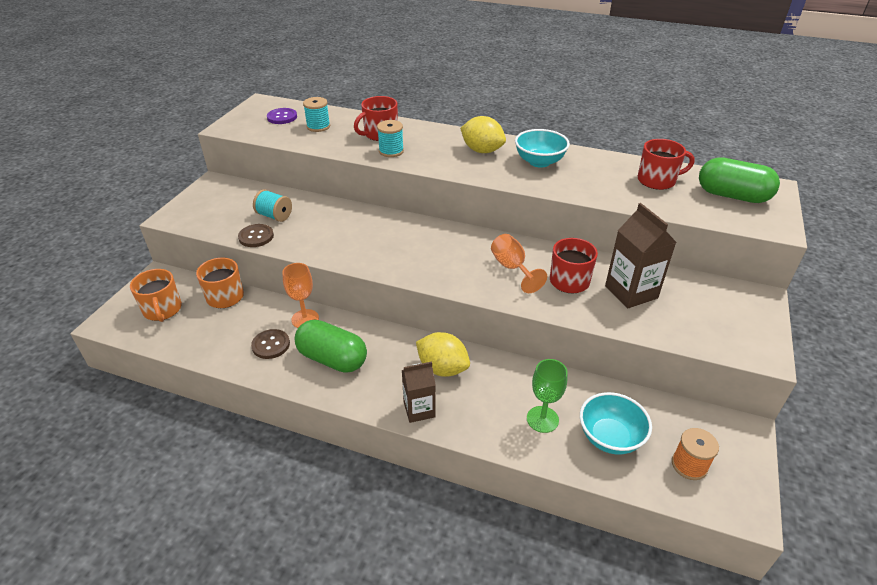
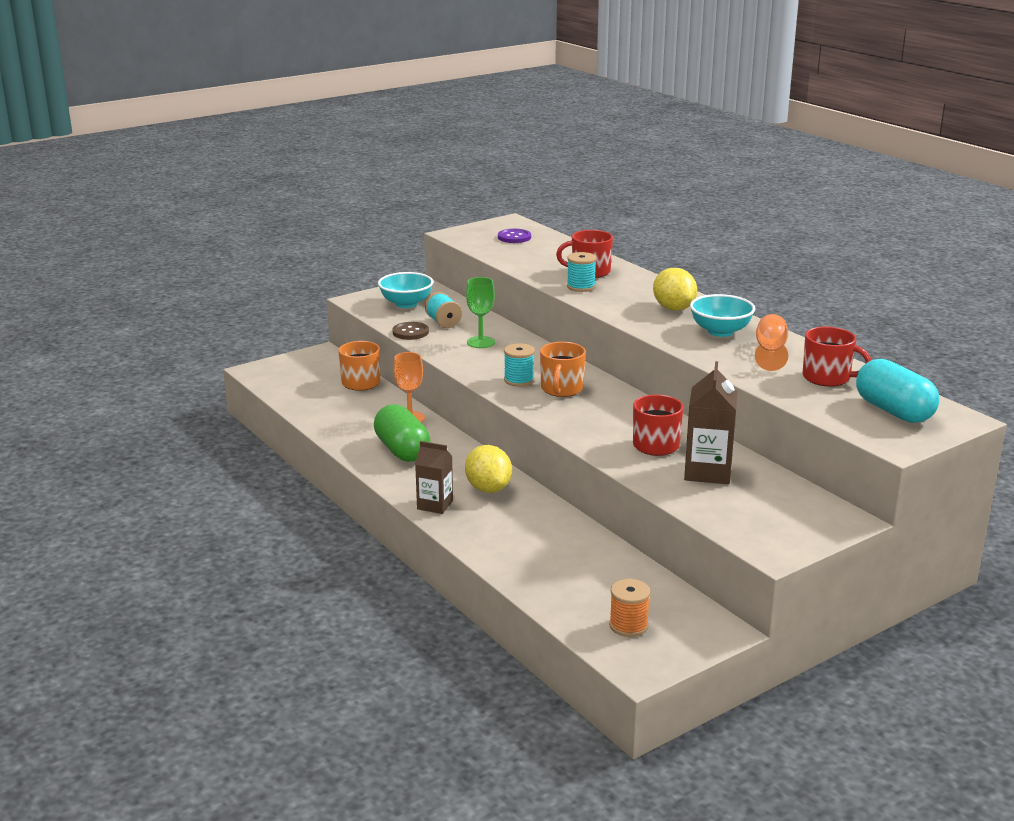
camera: 35 degrees right, 15 degrees down
(162, 310) = (303, 376): orange mug -> orange mug (561, 389)
(271, 345) = (363, 425): brown button -> none
(318, 126) = (538, 252): turquoise spool -> turquoise spool (519, 380)
(512, 268) = (613, 420): orange goblet -> orange goblet (770, 352)
(542, 419) = (534, 549): green goblet -> green goblet (480, 342)
(610, 437) = (579, 582): turquoise bowl -> turquoise bowl (406, 303)
(732, 196) = (893, 411): green capsule -> turquoise capsule

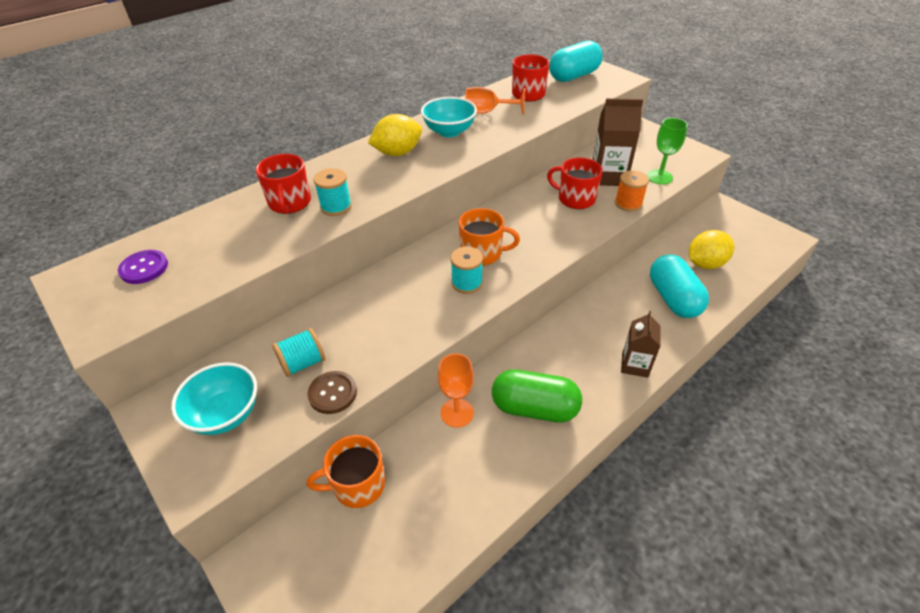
camera: 95 degrees left, 20 degrees up
(402, 450) = (534, 408): green capsule -> green capsule turned 45 degrees clockwise
(480, 342) = (367, 321): green goblet -> green goblet (659, 177)
(488, 488) = (591, 330): yellow lemon -> yellow lemon (705, 264)
(526, 545) = (673, 299): none -> turquoise capsule
(628, 625) = (744, 243): orange spool -> orange spool (628, 203)

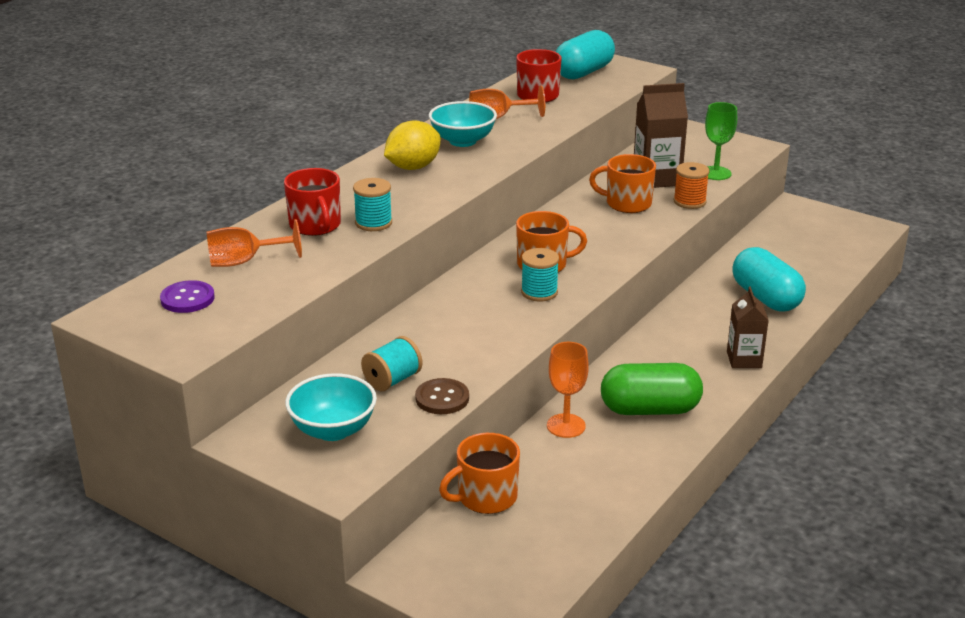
camera: 15 degrees left, 15 degrees down
(212, 234) = (244, 262): none -> orange goblet
(575, 199) = (627, 203): red mug -> orange mug
(705, 264) = (790, 262): yellow lemon -> none

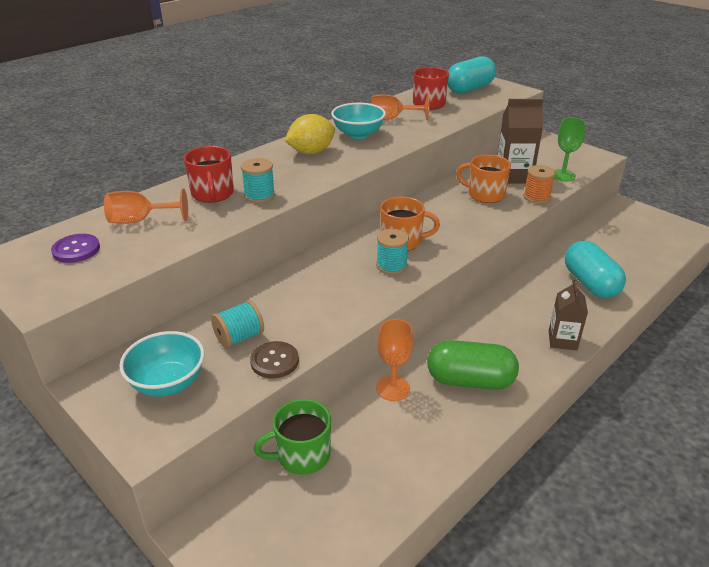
camera: 10 degrees right, 5 degrees up
(485, 497) = (302, 455): orange mug -> green mug

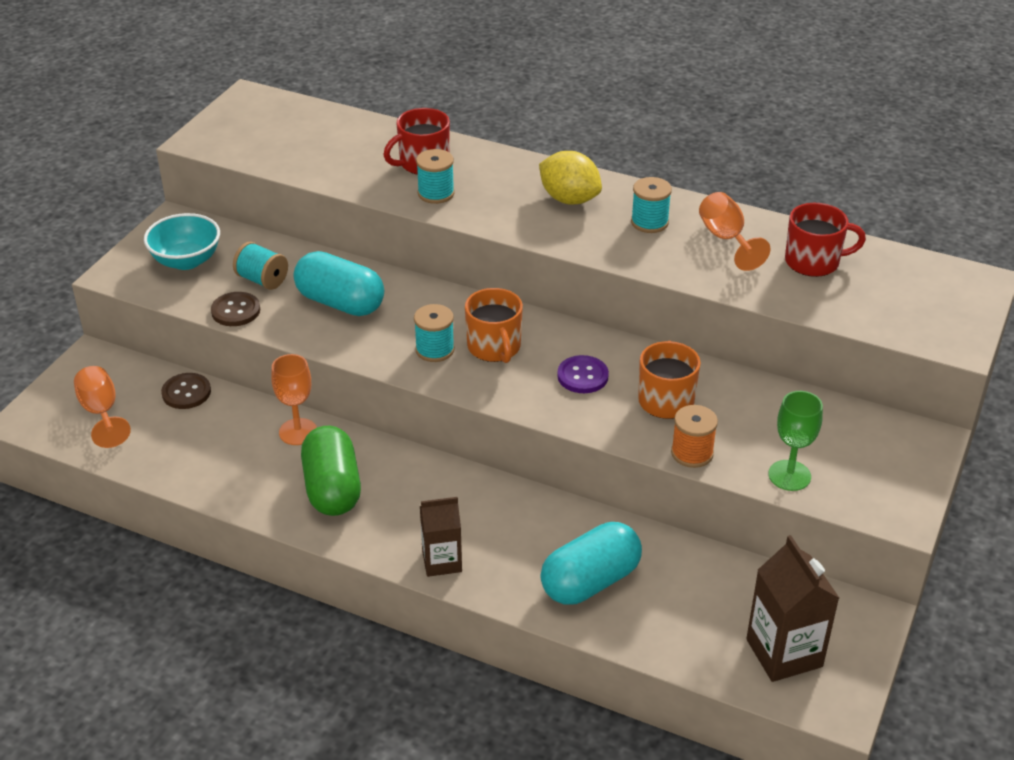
camera: 70 degrees right, 5 degrees up
(76, 250) = (279, 126): purple button -> purple button (582, 376)
(140, 220) = (346, 140): orange goblet -> orange goblet (101, 412)
(302, 455) = (186, 392): green mug -> brown button
(358, 134) = (649, 222): turquoise bowl -> turquoise spool
(469, 89) = (913, 292): turquoise capsule -> turquoise capsule (340, 303)
(513, 176) = (748, 421): brown carton -> brown carton (784, 653)

